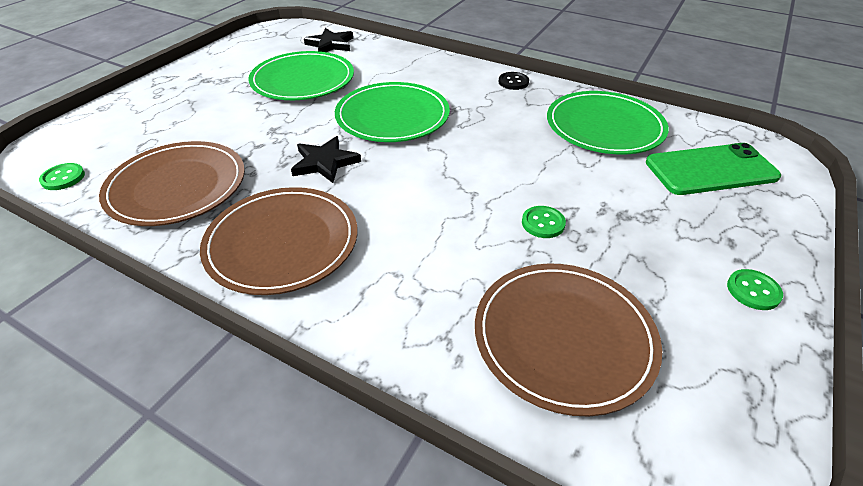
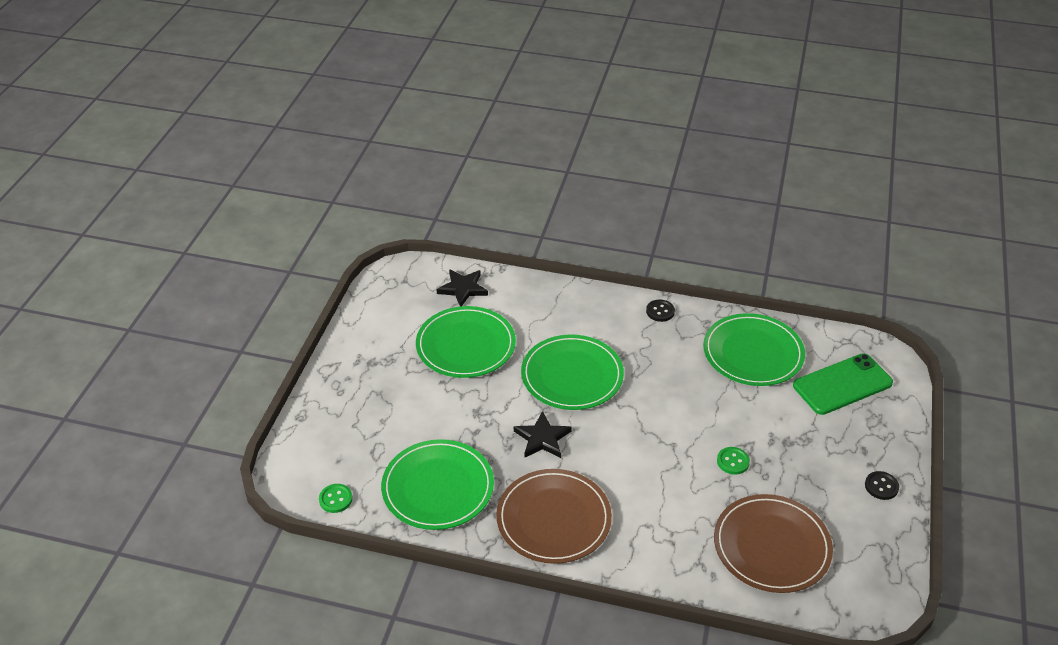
camera: 15 degrees left, 0 degrees up
(177, 186) = (438, 487): brown plate -> green plate
(753, 291) = (881, 486): green button -> black button

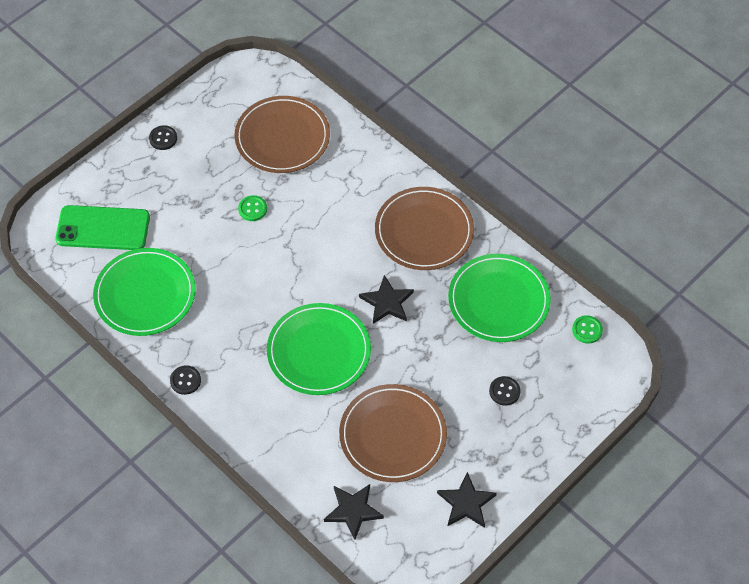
camera: 150 degrees left, 15 degrees up
(377, 327) = (466, 503): none -> black star
(389, 414) = (504, 391): none -> black button
(466, 345) = (393, 435): green plate -> brown plate

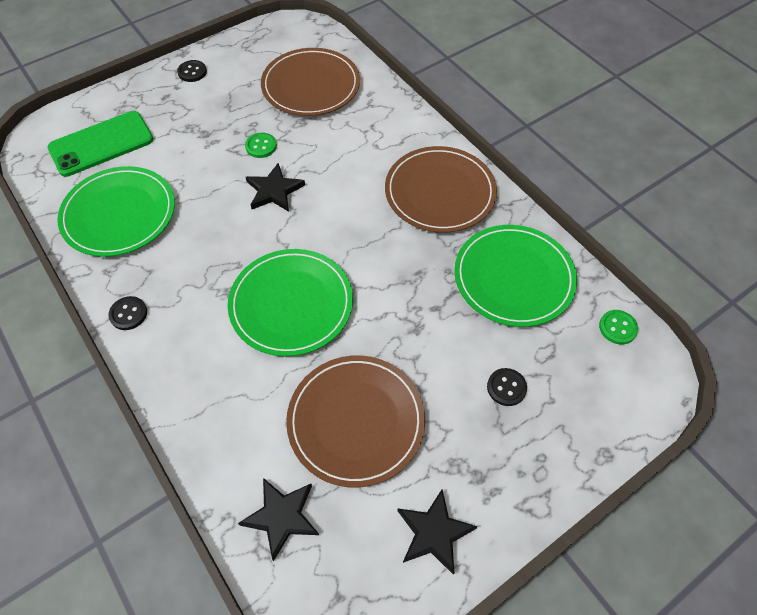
camera: 10 degrees right, 0 degrees up
(103, 228) = (101, 144): green phone -> green phone turned 45 degrees counterclockwise
(387, 302) = (383, 261): black star -> black star (274, 191)

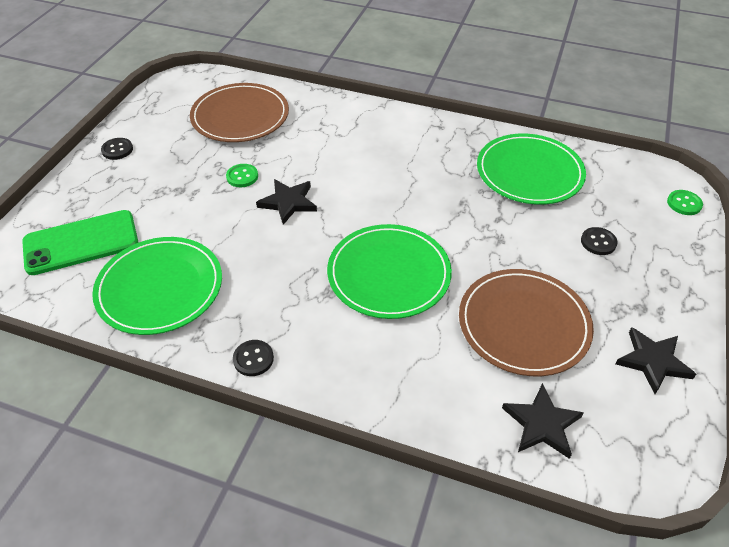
camera: 35 degrees left, 10 degrees down
(101, 144) = (81, 242): green phone -> green phone turned 45 degrees clockwise
(440, 192) = (421, 143): brown plate -> none
(617, 328) = (624, 169): green button -> green button (684, 203)

